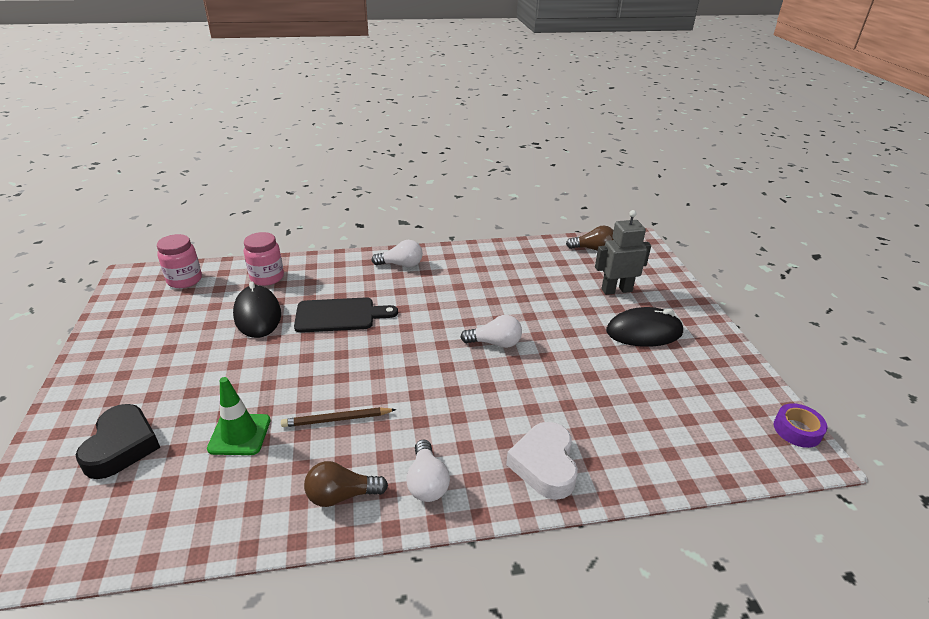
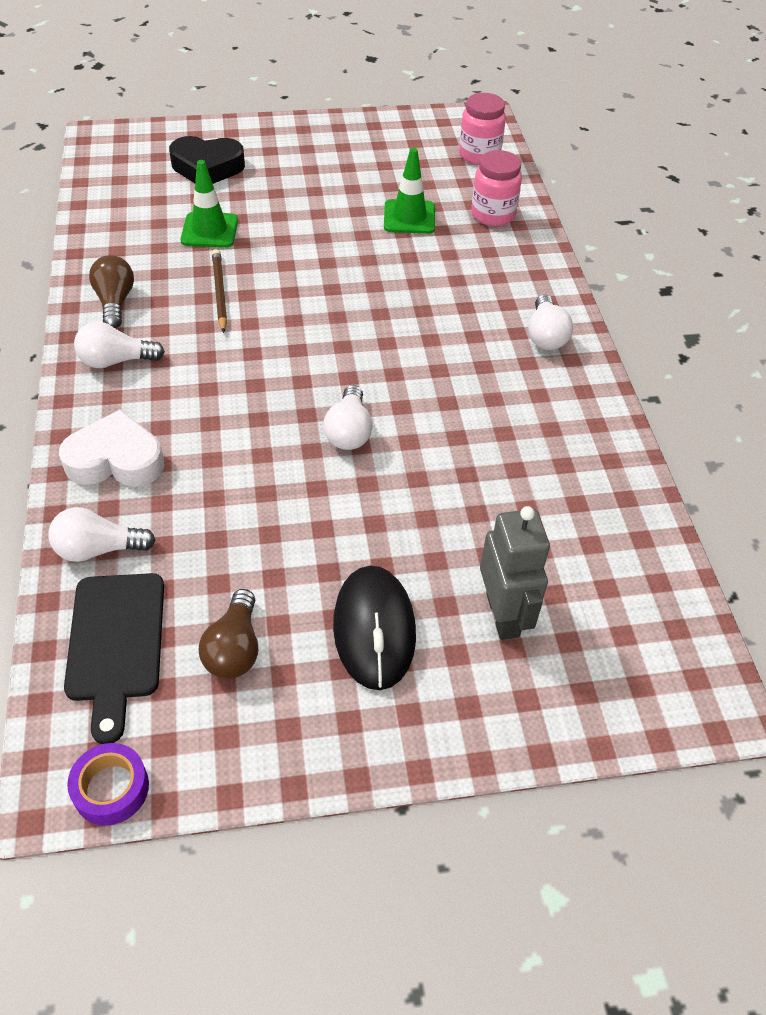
camera: 90 degrees right, 15 degrees up
(257, 315) = (409, 217): black mouse -> green traffic cone
(339, 315) = (411, 282): black cutting board -> black cutting board (115, 643)
(593, 249) = (652, 605): brown light bulb -> brown light bulb (234, 649)
(633, 463) = (98, 549): none -> white light bulb

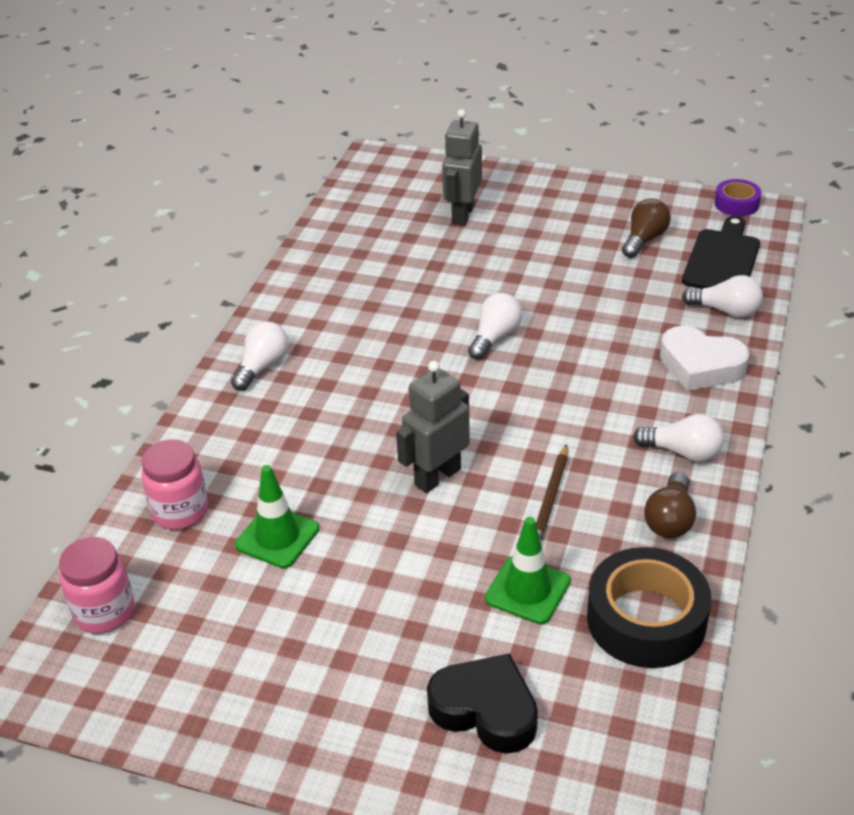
camera: 150 degrees left, 10 degrees down
(117, 234) = (646, 619): none -> black tape
(321, 285) = (437, 477): none -> grey robot
(374, 629) = (549, 227): black mouse -> none

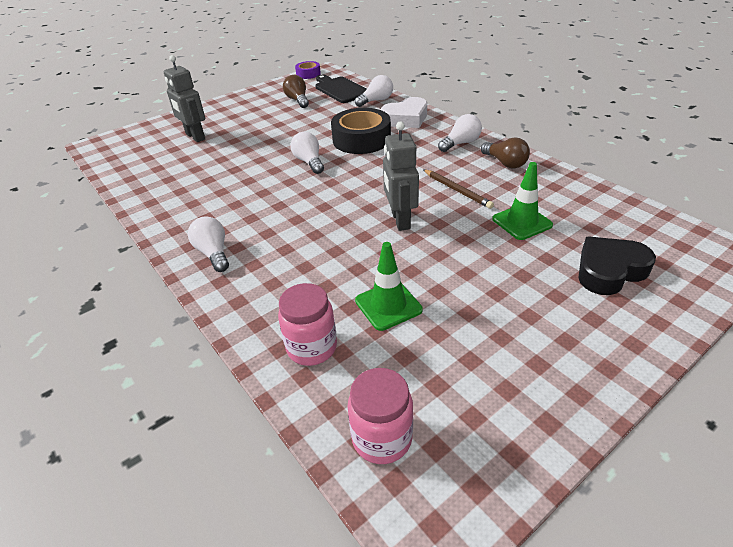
camera: 55 degrees left, 0 degrees up
(646, 619) = (571, 194): black tape -> black tape (361, 139)

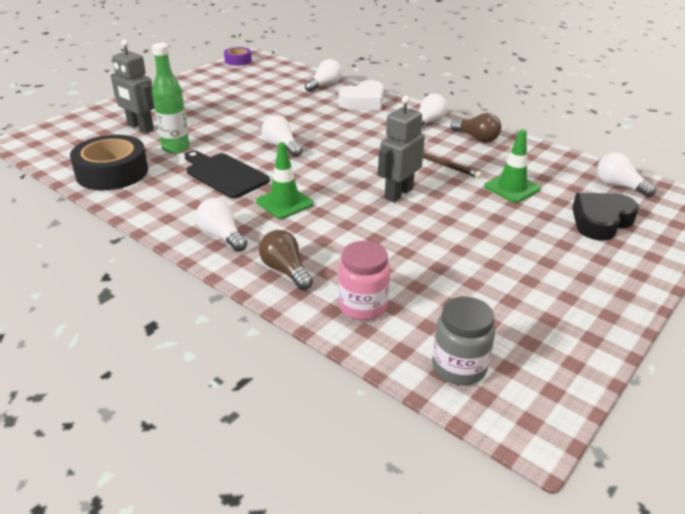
camera: 15 degrees left, 5 degrees down
(215, 159) = (176, 148): none -> green bottle
(297, 100) = (239, 87): brown light bulb -> brown light bulb (285, 270)
(340, 89) = (281, 75): black cutting board -> black cutting board (224, 174)
(361, 139) = (326, 123): black tape -> black tape (112, 172)
(382, 438) = (459, 367): pink jar -> grey jar
(388, 305) = (419, 265): green traffic cone -> green traffic cone (284, 203)
(400, 220) = (398, 193): grey robot -> grey robot turned 60 degrees clockwise
(645, 228) = (619, 186): none -> white light bulb

